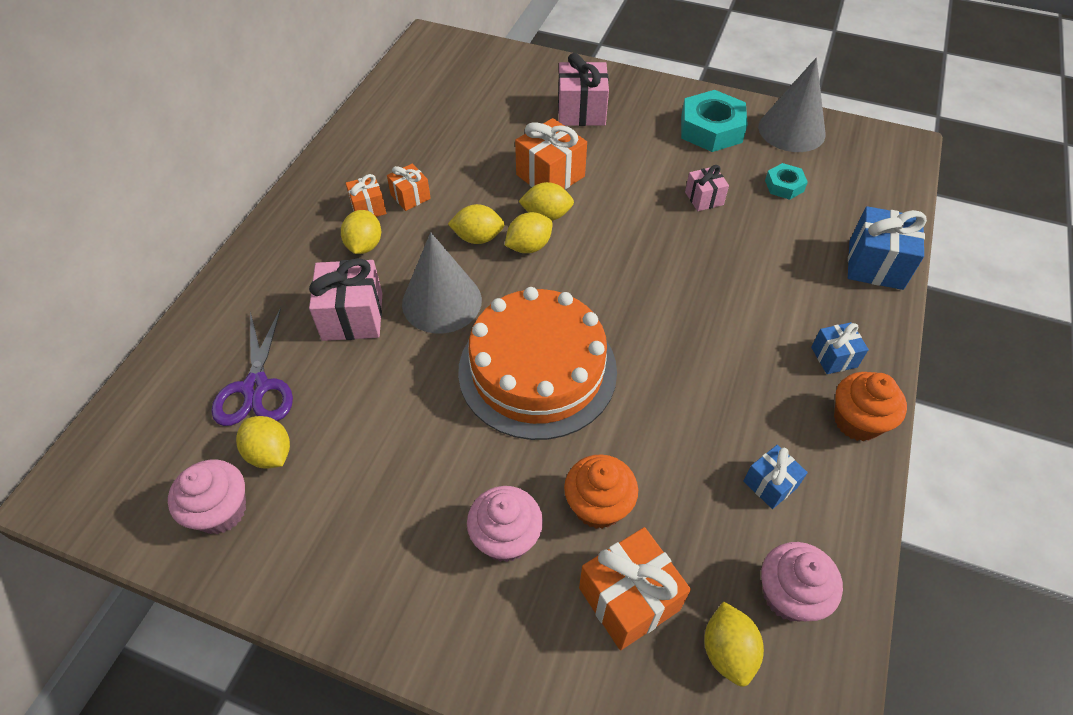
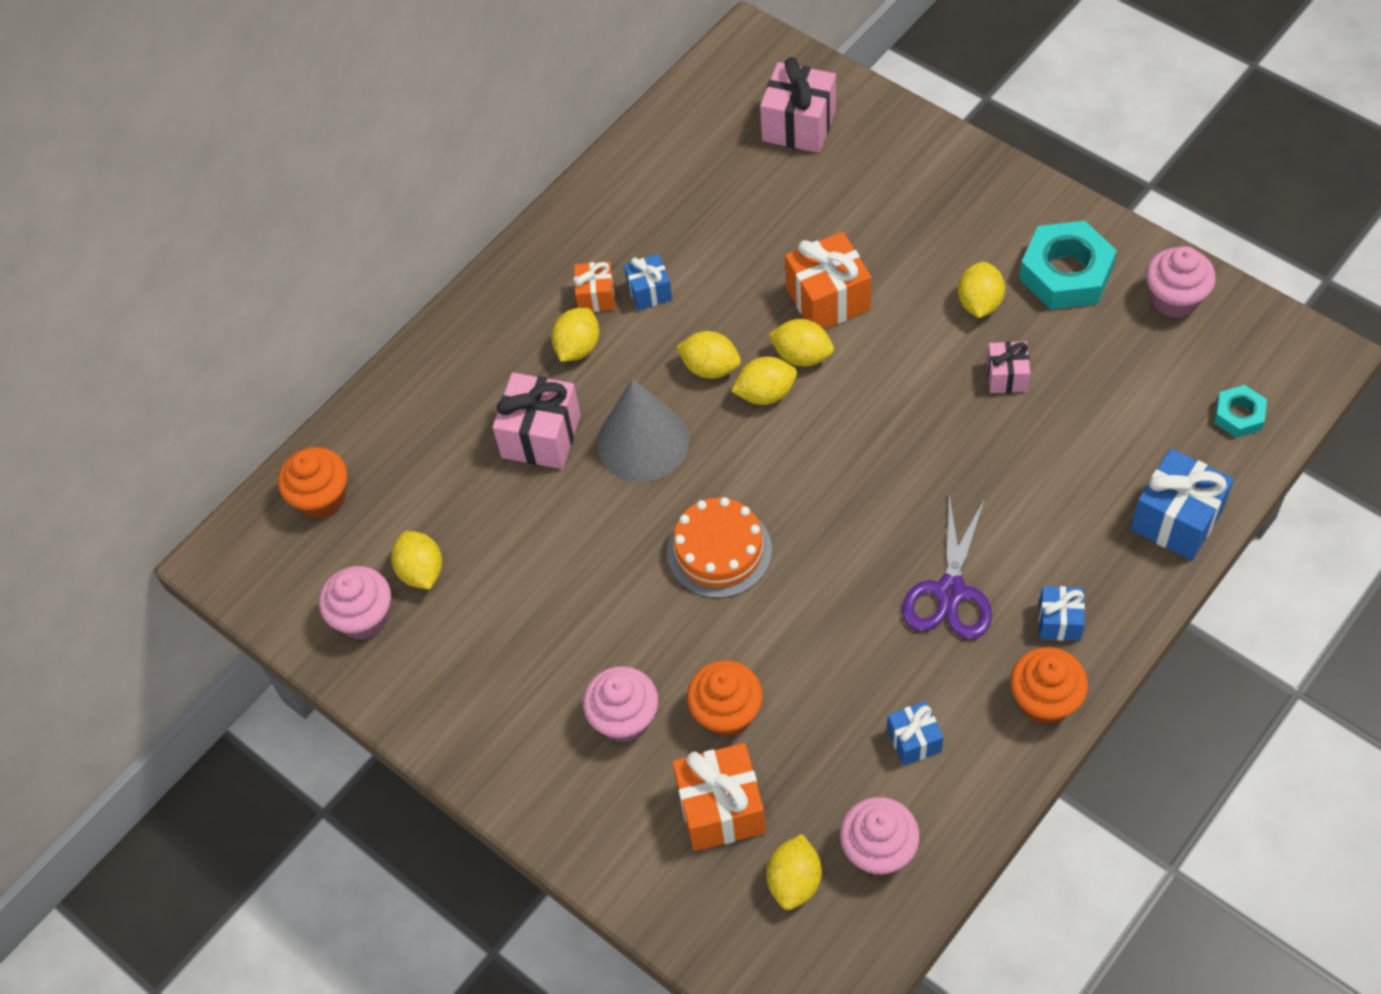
camera: 25 degrees right, 5 degrees up
(158, 412) = (322, 498): none -> orange cupcake
(256, 387) = (422, 495): purple scissors -> purple scissors (950, 592)
(410, 197) = (649, 292): orange gift -> blue gift
(537, 370) = (719, 551): orange cake -> orange cake, size x0.59
(581, 111) = (905, 208): pink gift -> pink gift (799, 125)
(661, 157) = (979, 303): none -> yellow lemon
(784, 185) = (1120, 381): turquoise nut -> turquoise nut (1239, 415)
(791, 130) = (1174, 299): grey cone -> pink cupcake

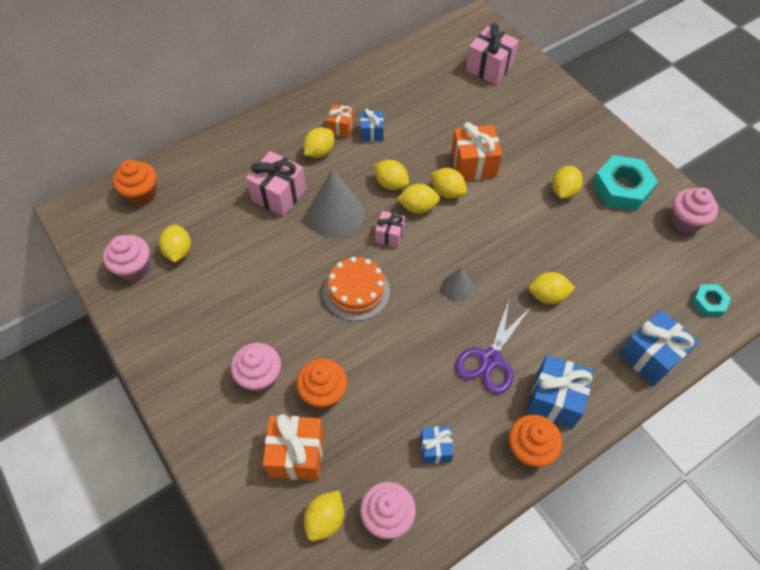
camera: 10 degrees right, 0 degrees up
(867, 500) = (457, 287): none -> grey cone
(1004, 474) = (547, 296): none -> yellow lemon
(1007, 376) = (567, 238): pink gift -> pink gift (389, 235)
(1059, 621) = (555, 399): blue gift -> blue gift, size x1.73

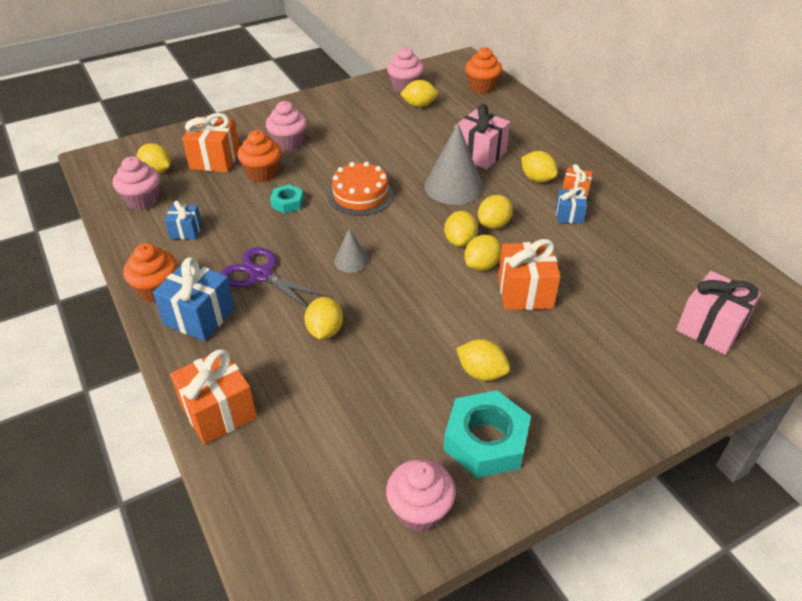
camera: 95 degrees right, 15 degrees down
(389, 235) = (424, 219): pink gift -> none
(650, 356) = (219, 411): blue gift -> orange gift
(708, 303) = (275, 500): turquoise nut -> turquoise nut (287, 203)

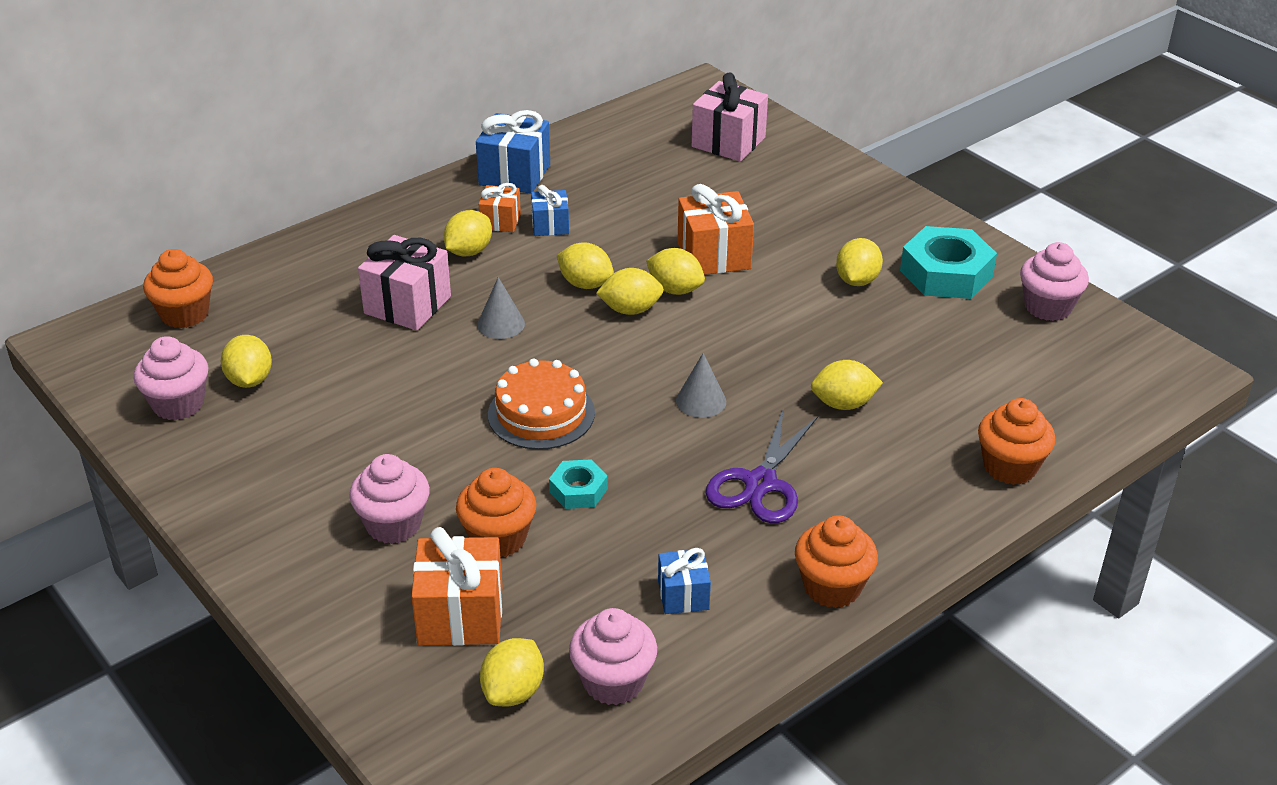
camera: 100 degrees left, 5 degrees down
(199, 316) = (866, 526): blue gift -> blue gift (514, 175)
(219, 411) = (1009, 467): orange gift -> orange cupcake
(453, 186) = (501, 324): grey cone -> grey cone, size x0.52

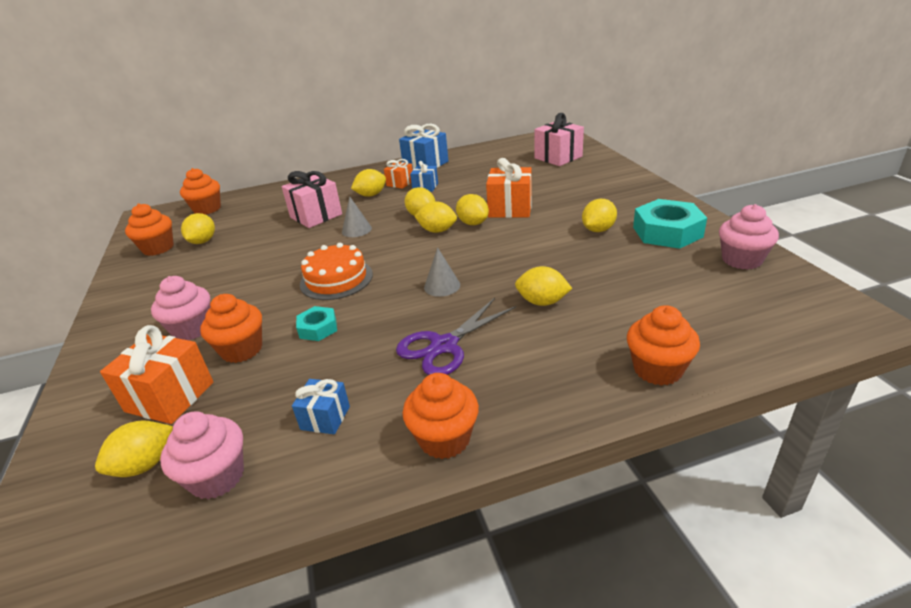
camera: 25 degrees right, 5 degrees down
(178, 404) = (158, 248): pink cupcake -> orange cupcake

